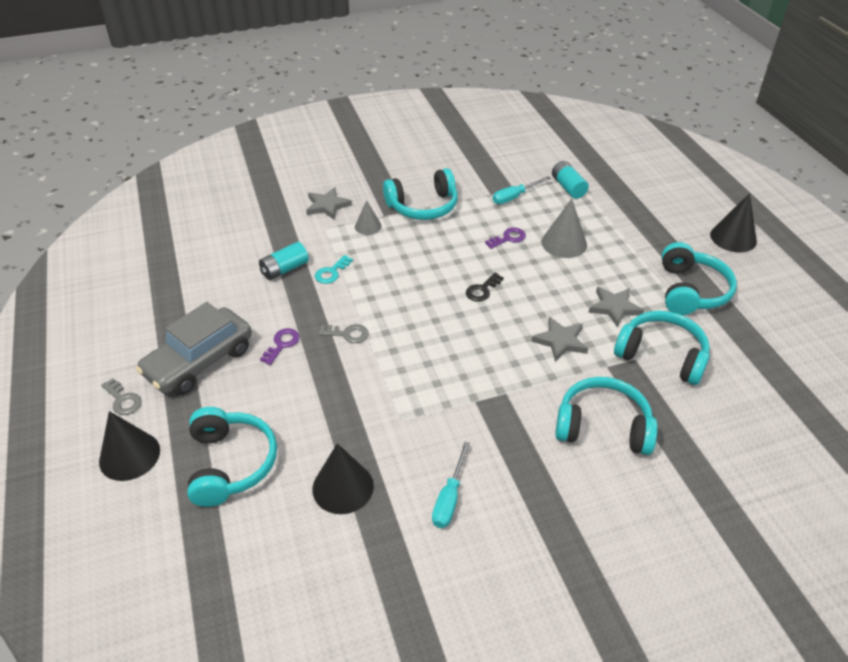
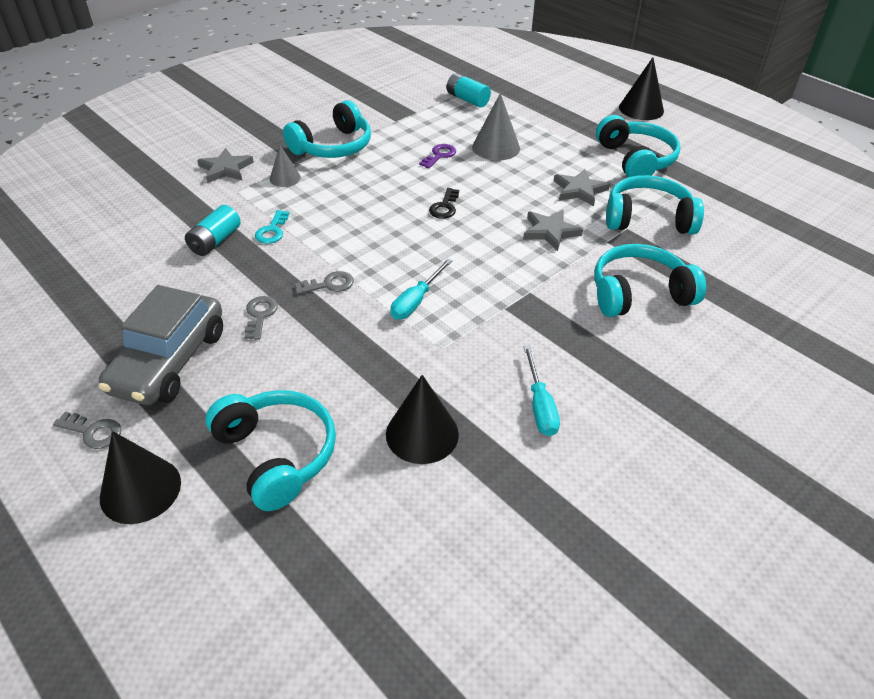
camera: 25 degrees left, 0 degrees up
(282, 344) = (260, 315): purple key -> grey key
(514, 197) = (421, 118): turquoise screwdriver -> turquoise screwdriver (416, 301)

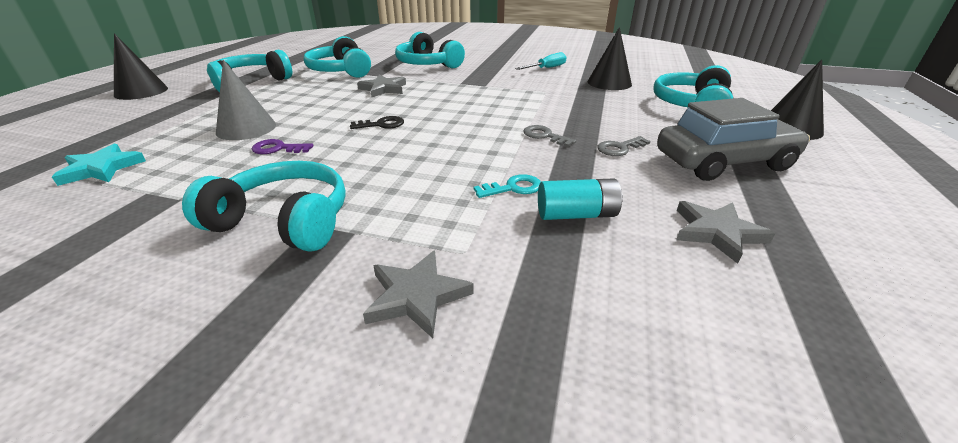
camera: 120 degrees left, 10 degrees down
(93, 432) = (816, 159): grey key -> none
(285, 178) = (399, 225): grey cone -> none
(416, 301) = (515, 106): turquoise screwdriver -> none
(467, 99) = (101, 168): turquoise battery -> turquoise star
(579, 190) = (314, 90): grey star -> grey star (716, 232)

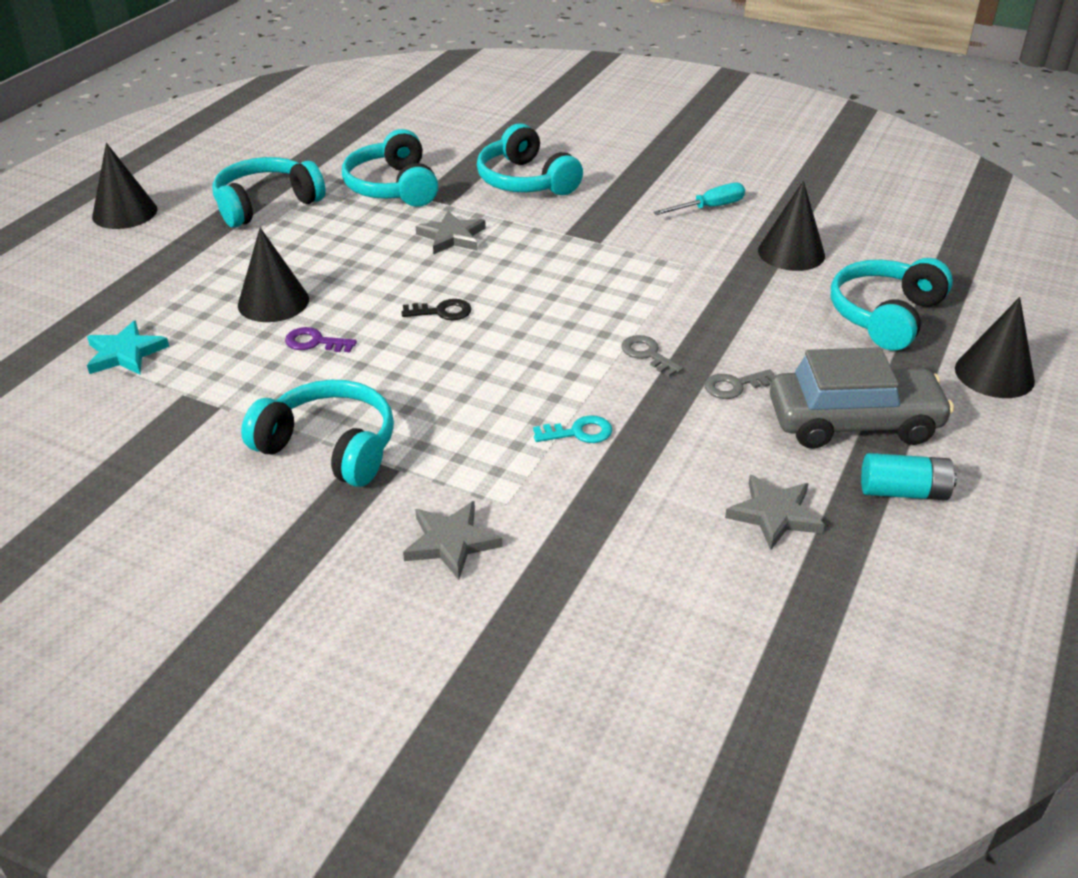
camera: 10 degrees right, 5 degrees up
(246, 128) = (273, 302): grey cone -> black cone
(576, 214) = (635, 475): turquoise battery -> turquoise battery (903, 492)

